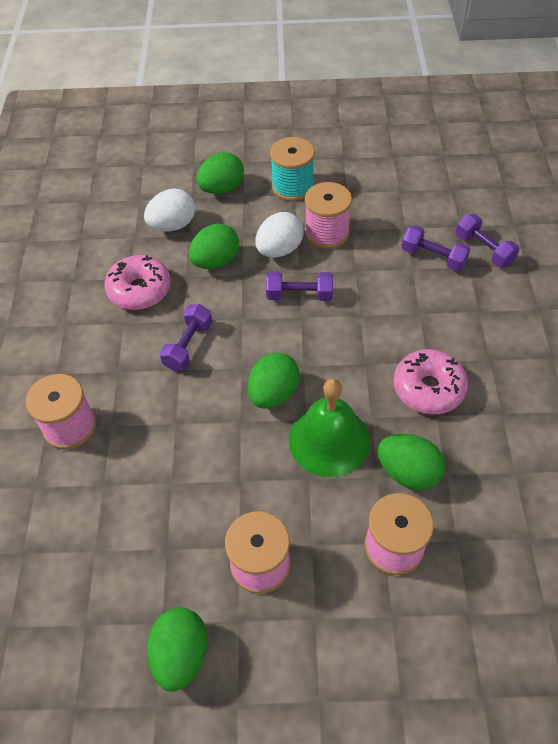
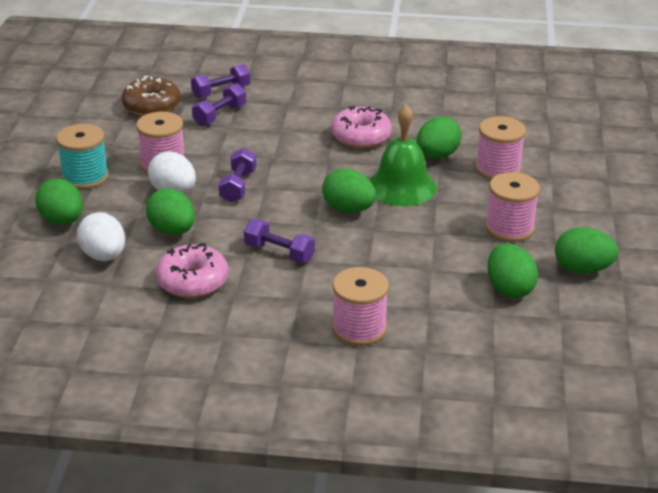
camera: 85 degrees left, 20 degrees down
(137, 566) = (509, 289): none -> green egg
(433, 203) = (152, 106): none -> brown donut

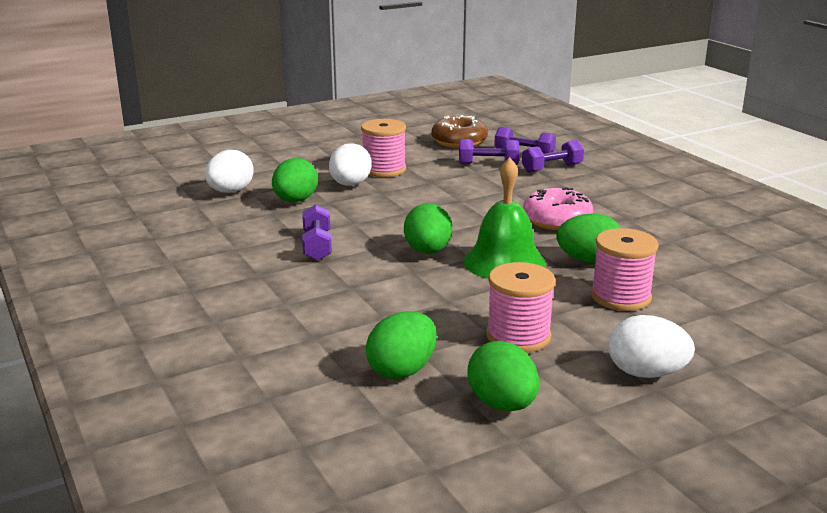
camera: 55 degrees right, 10 degrees down
(62, 221) = (259, 166): green egg -> none
(85, 177) = (327, 154): turquoise spool -> none
(192, 281) = (233, 229): pink donut -> none
(238, 186) = (394, 201): purple dumbbell -> purple dumbbell (552, 168)
(359, 329) = (239, 314): pink spool -> none
(594, 206) = (646, 373): none -> white egg

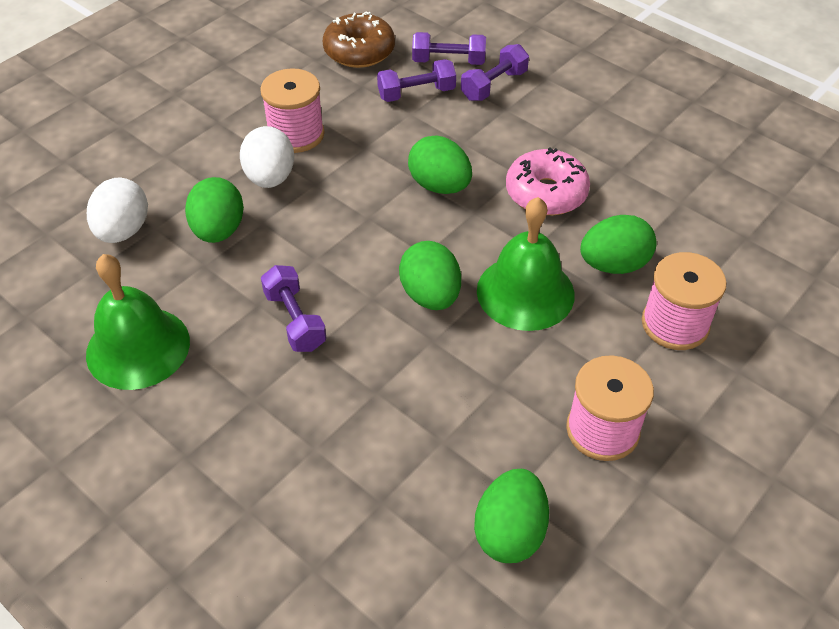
camera: 20 degrees left, 25 degrees up
(198, 239) = (138, 347): none -> green bell
(502, 404) = (640, 557): green egg -> green egg (439, 186)
(646, 373) = (755, 454): white egg -> none

